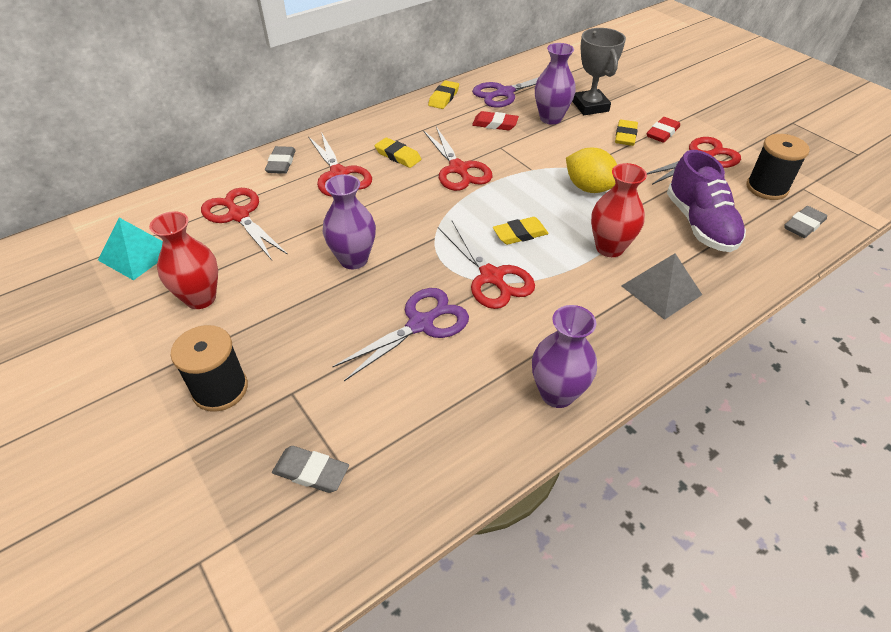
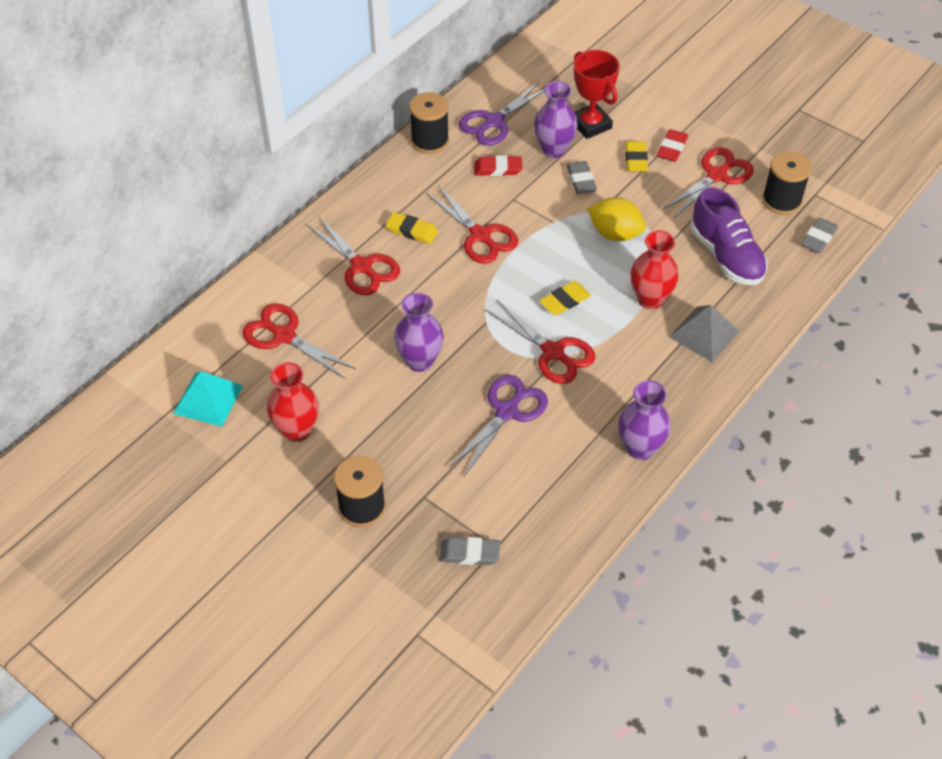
camera: 15 degrees left, 5 degrees up
(281, 163) = (294, 264): grey eraser -> grey eraser (581, 180)
(443, 97) = (430, 141): yellow eraser -> black spool
(590, 106) = (590, 125): grey trophy -> red trophy

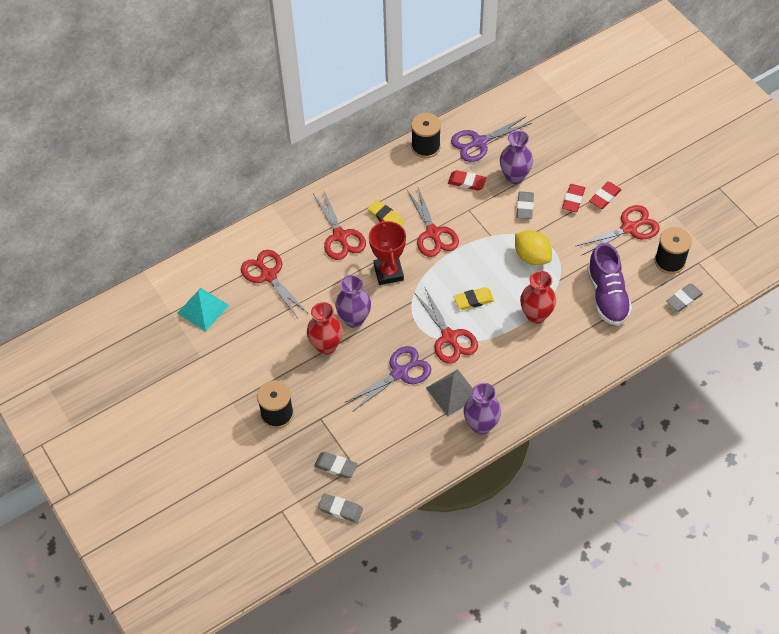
camera: 20 degrees right, 5 degrees up
(297, 430) = (253, 347): red vase -> red vase (326, 346)
(498, 608) = (340, 509): none -> grey eraser
(590, 125) = (551, 162): red trophy -> red trophy (388, 272)
(636, 159) = (573, 200): yellow eraser -> red eraser
(704, 334) = (564, 352): grey pyramid -> grey pyramid (452, 392)

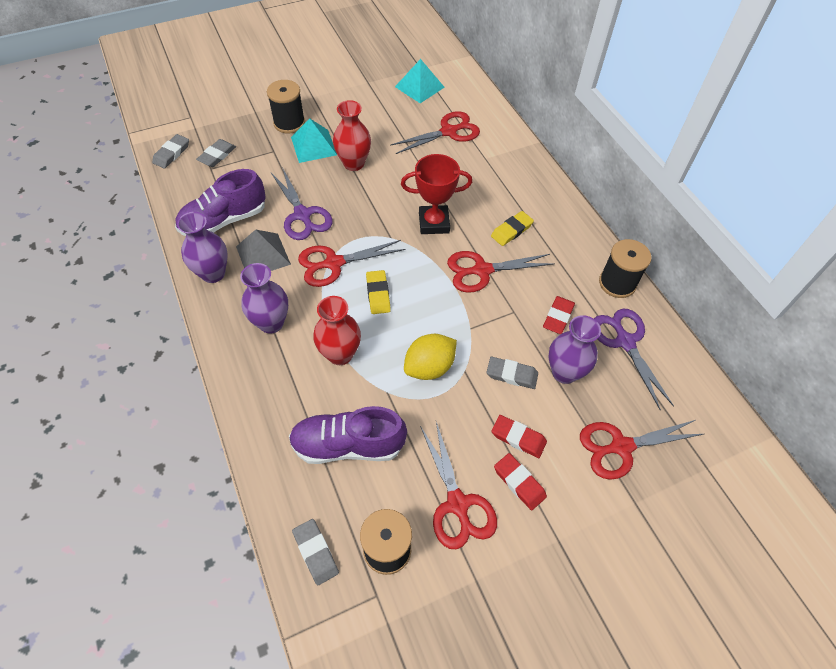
camera: 95 degrees right, 0 degrees up
(307, 385) = (313, 146): none -> turquoise pyramid
(340, 236) = (490, 189): red scissors -> red scissors (621, 447)
(354, 319) = (380, 188): purple vase -> purple vase (271, 323)
(419, 434) = (224, 221): none -> purple shoe

